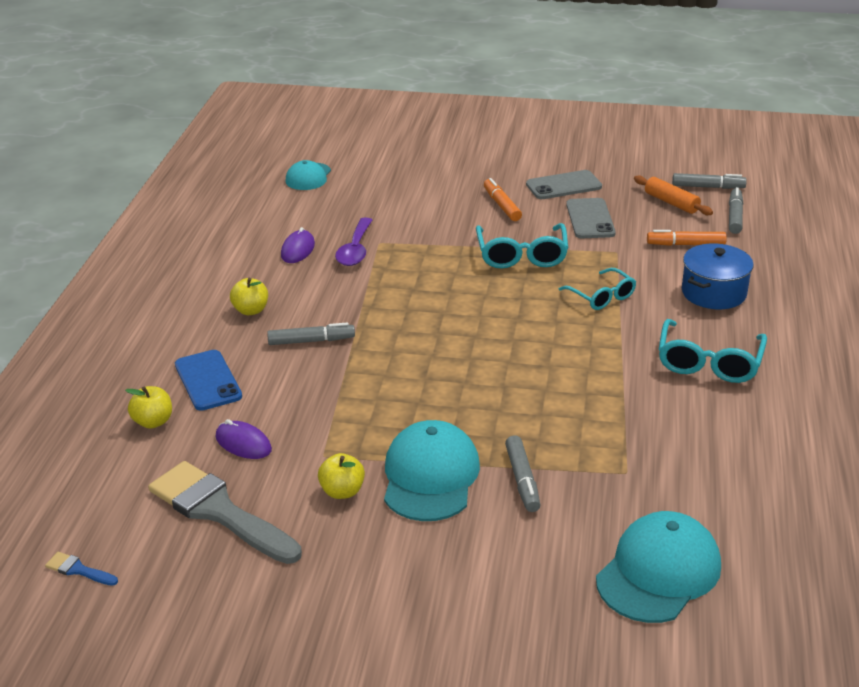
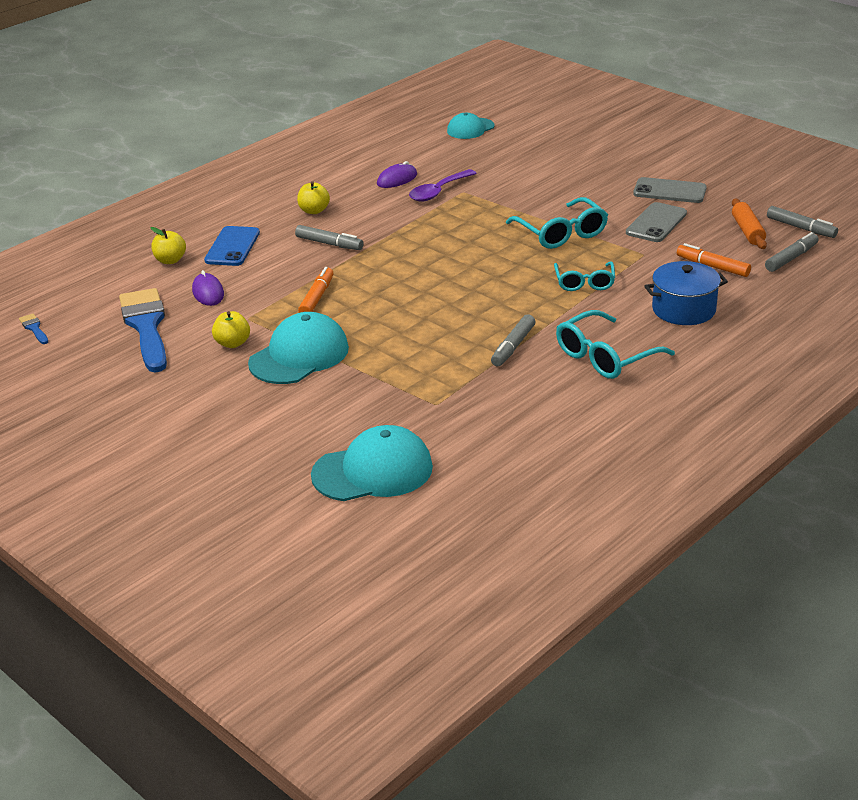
camera: 35 degrees right, 0 degrees up
(219, 511) = (146, 326): grey brush -> blue brush
(502, 205) = (595, 192): orange marker -> orange marker (317, 298)
(521, 255) = (561, 233): turquoise glasses -> turquoise glasses turned 60 degrees counterclockwise
(522, 479) = (357, 381): grey marker -> grey marker (513, 346)

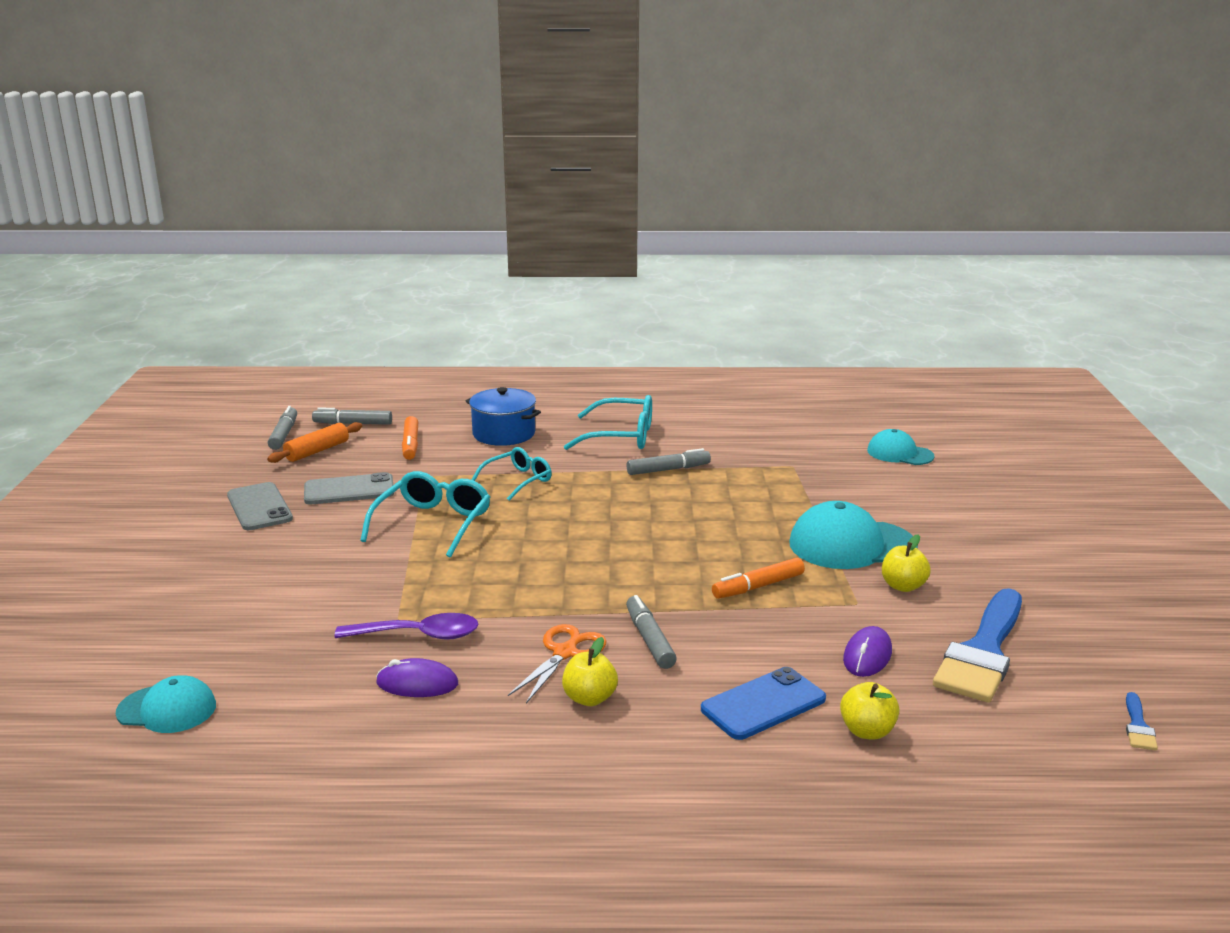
camera: 135 degrees left, 10 degrees down
(358, 219) = (565, 653): none -> orange scissors
(373, 471) = (899, 453): turquoise cap -> turquoise cap, size x0.61

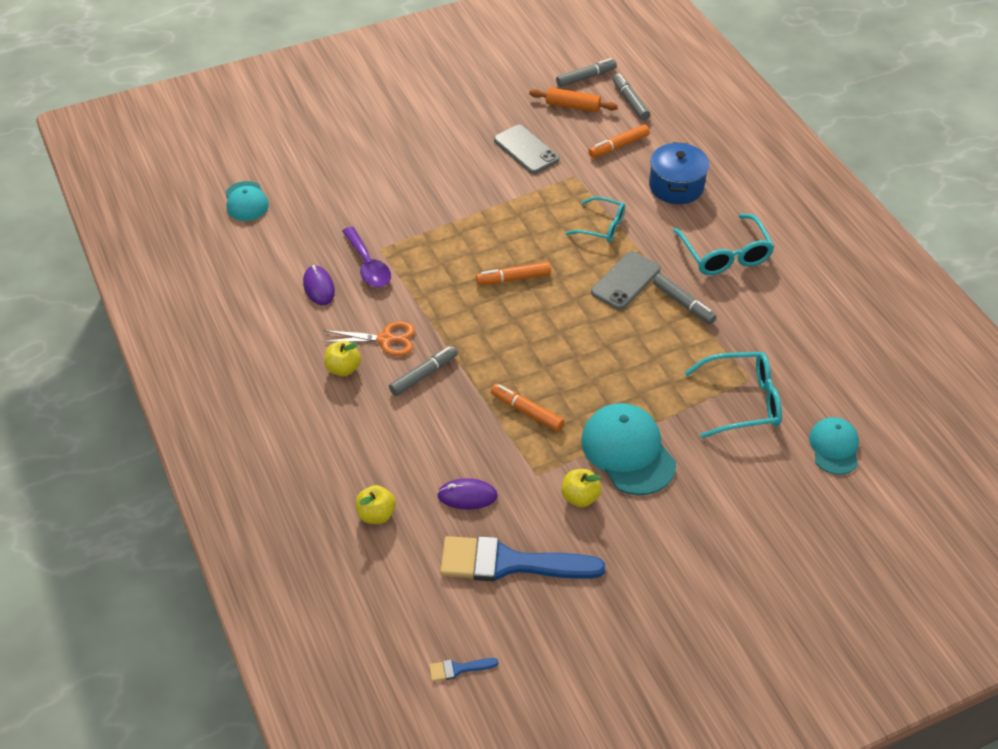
camera: 65 degrees right, 25 degrees up
(259, 507) = (474, 122): grey phone -> grey phone (625, 281)
(433, 524) = (507, 211): turquoise glasses -> turquoise glasses (742, 402)
(544, 545) = (514, 278): none -> orange marker
(763, 704) = (379, 454): blue phone -> none

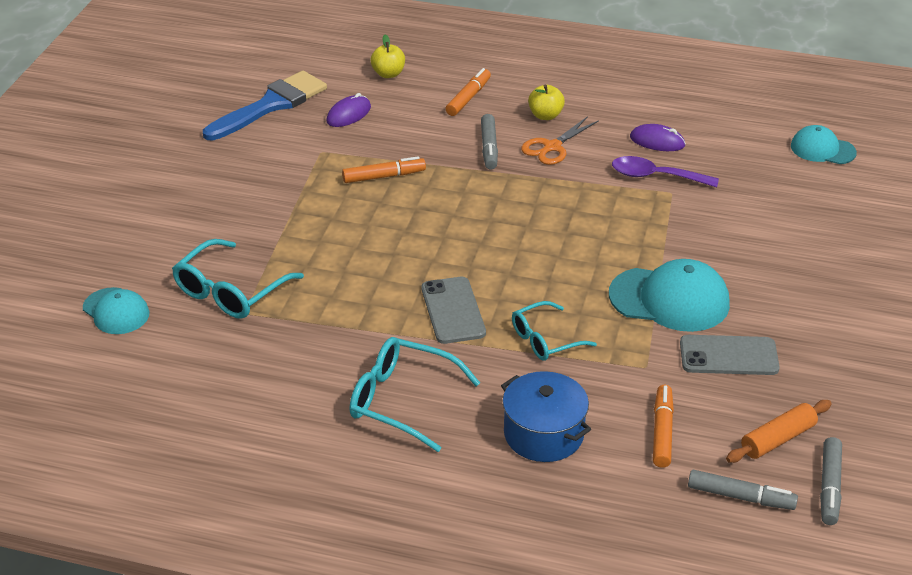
camera: 130 degrees right, 10 degrees down
(458, 669) = (232, 54): blue brush -> none
(514, 278) = (540, 246): orange marker -> orange marker (468, 98)
(580, 497) = (274, 159): yellow apple -> none
(628, 451) = (277, 203): turquoise cap -> turquoise cap (669, 299)
(683, 303) = (379, 329): grey marker -> none

